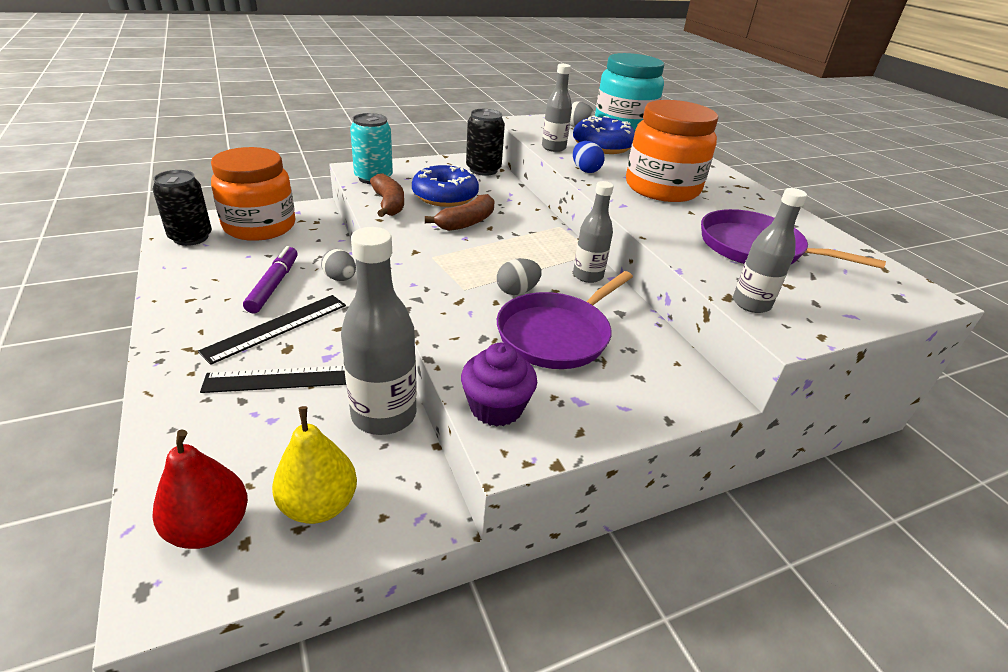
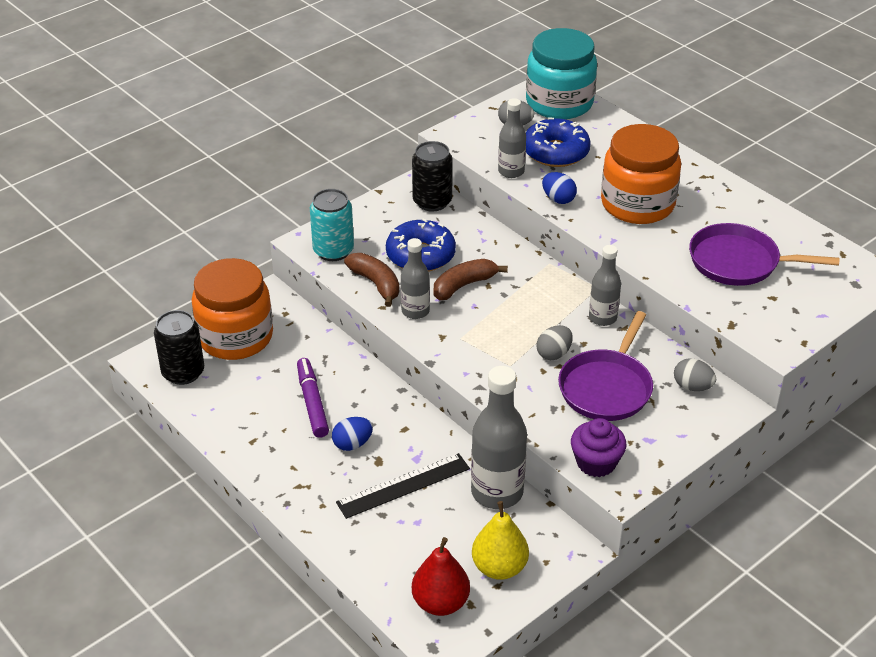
camera: 15 degrees left, 5 degrees up
(276, 327) = (352, 444): black ruler -> blue egg
(340, 278) = (365, 376): grey egg -> grey egg (692, 387)
(467, 222) = (464, 285): brown banana -> brown banana turned 150 degrees counterclockwise
(751, 304) = (749, 326): grey bottle -> grey bottle (415, 311)

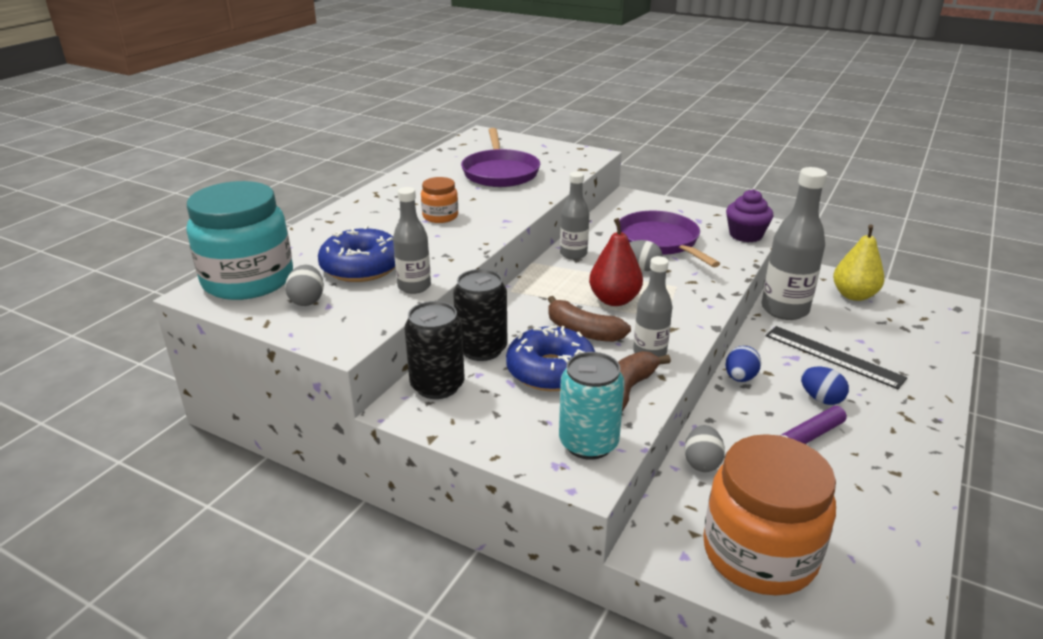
camera: 110 degrees left, 10 degrees down
(183, 372) = (869, 585): black can -> black can (482, 349)
(440, 603) = (918, 313): red pear -> red pear (614, 300)
(558, 199) = (454, 253): blue egg -> blue egg (740, 378)
(606, 387) = (660, 241): purple pan -> purple pan turned 120 degrees counterclockwise
(637, 204) = (440, 216): orange jar -> orange jar, size x0.46
(692, 387) = (625, 212): grey egg -> grey egg (702, 463)

